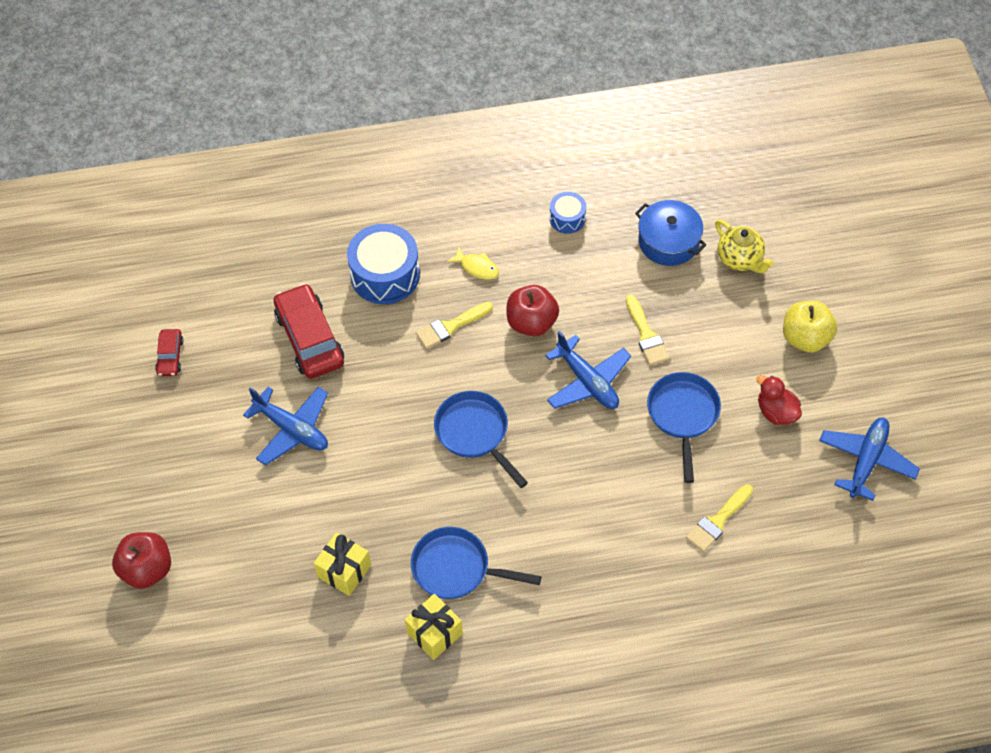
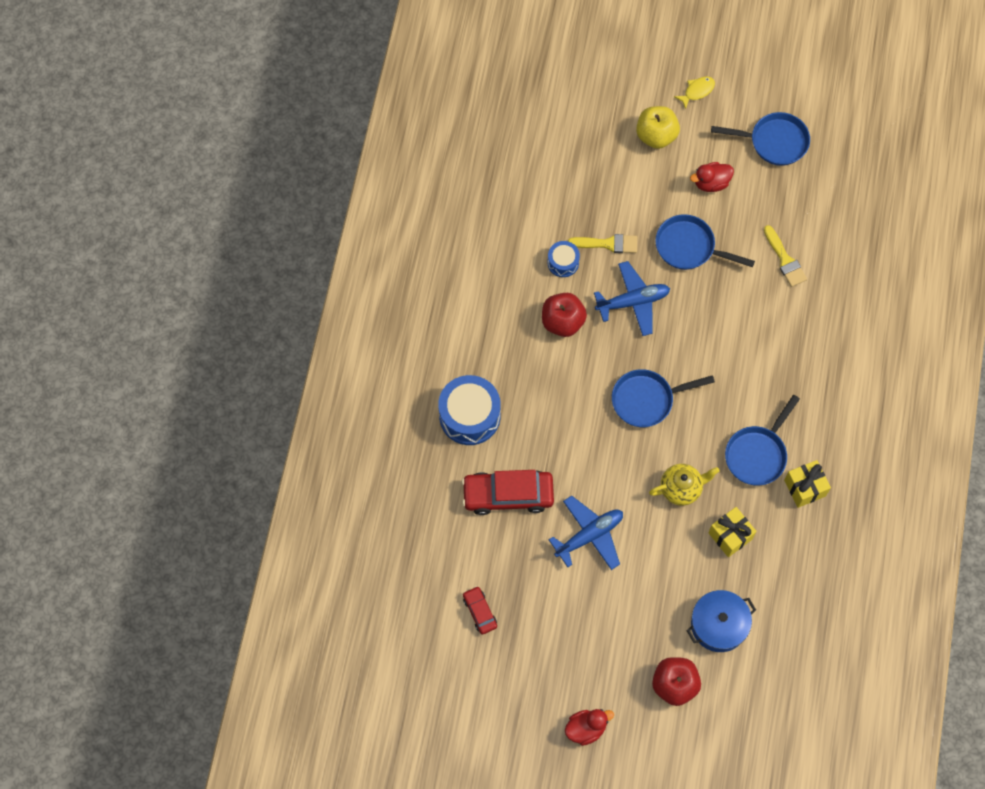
camera: 70 degrees left, 10 degrees up
(71, 498) = (586, 728): none -> red duck
(170, 356) = (480, 612): red car -> red car turned 135 degrees counterclockwise
(450, 326) = (541, 383): yellow brush -> none
(477, 267) = (492, 343): yellow fish -> yellow fish (697, 91)
(567, 218) = (474, 258): blue drum -> blue drum (563, 262)
(668, 241) = (528, 193): blue pot -> blue pot (719, 624)
(740, 259) = (566, 150): yellow teapot -> yellow teapot (681, 488)
(866, 461) = (774, 142): blue plane -> blue pan

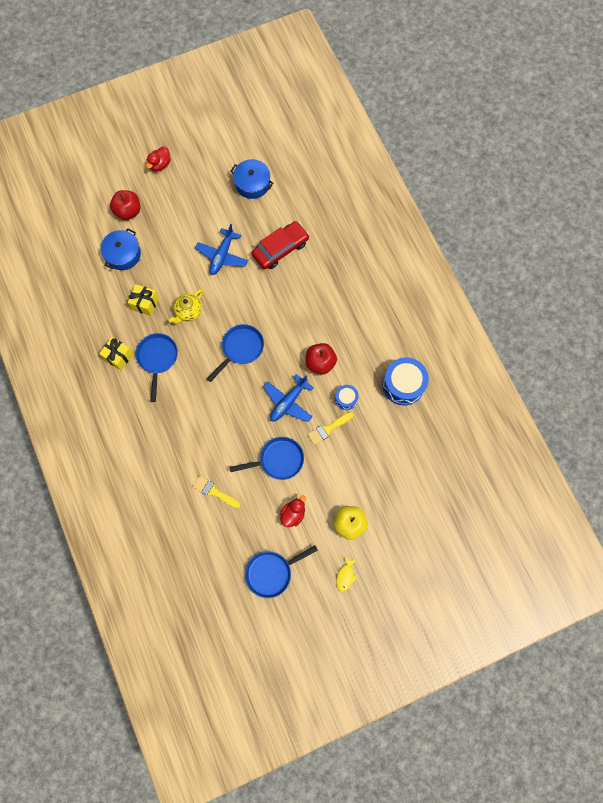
camera: 145 degrees right, 5 degrees up
(469, 416) = (332, 276): blue drum -> blue drum (403, 385)
(480, 612) = (252, 184): red car -> blue pot

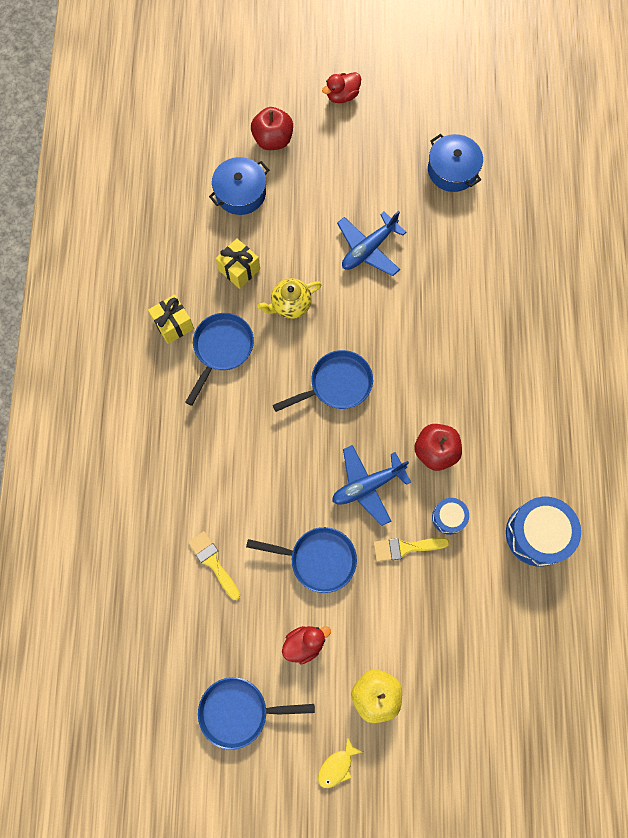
camera: 25 degrees right, 0 degrees up
(280, 249) = (451, 272): red car -> none

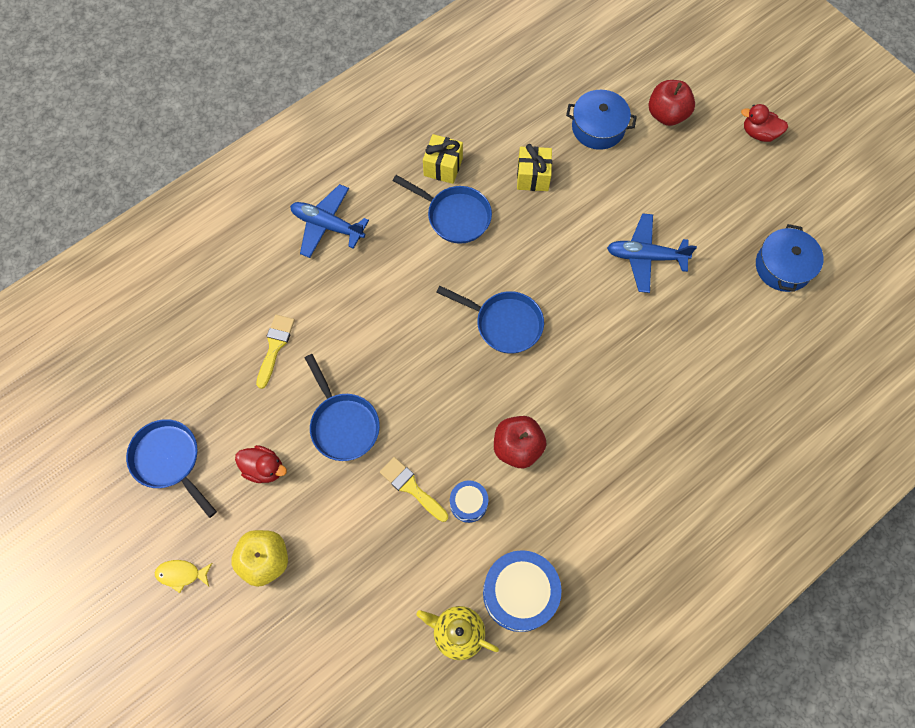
camera: 50 degrees right, 5 degrees down
(221, 349) = (455, 216): blue pan -> blue pan turned 45 degrees clockwise
(290, 305) = (539, 236): yellow teapot -> yellow teapot (458, 633)
(367, 485) = (439, 415): blue plane -> blue plane (327, 225)

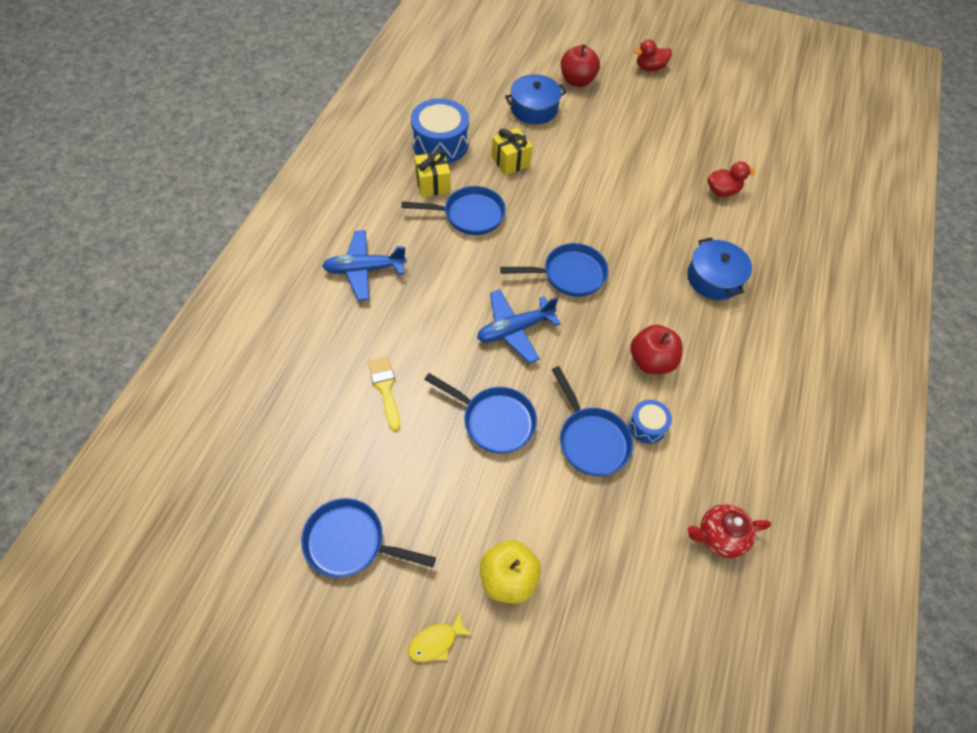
camera: 35 degrees left, 10 degrees down
(264, 468) = (449, 497): red duck -> red duck (722, 191)
(411, 487) = (591, 440): yellow brush -> blue pan
(458, 633) = (719, 536): yellow teapot -> red teapot
(519, 593) = (741, 473): blue drum -> blue drum (440, 144)
(645, 257) = (637, 179): blue plane -> blue plane (515, 329)
(783, 266) = (735, 144): blue pot -> blue pot (714, 278)

